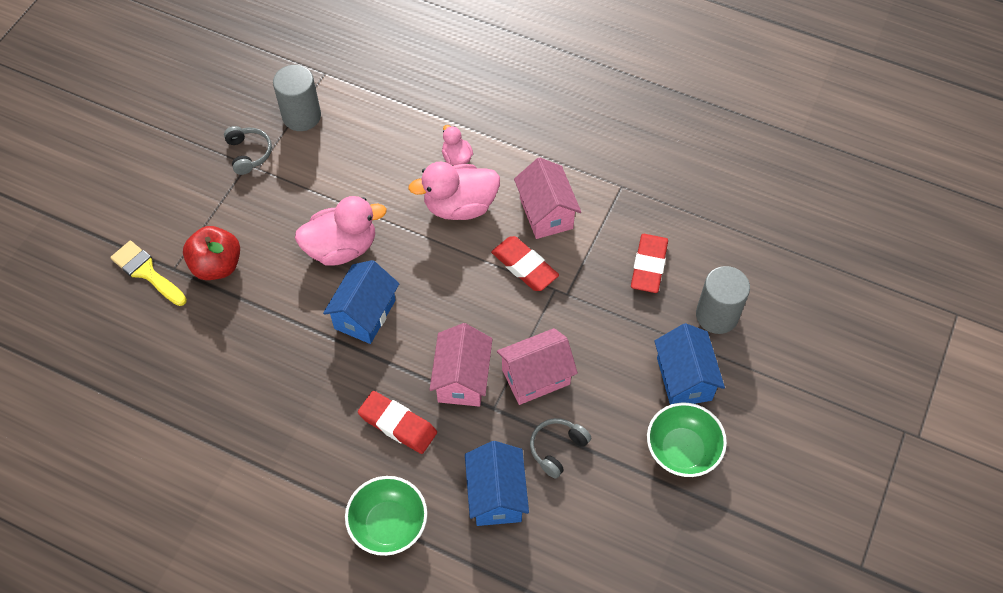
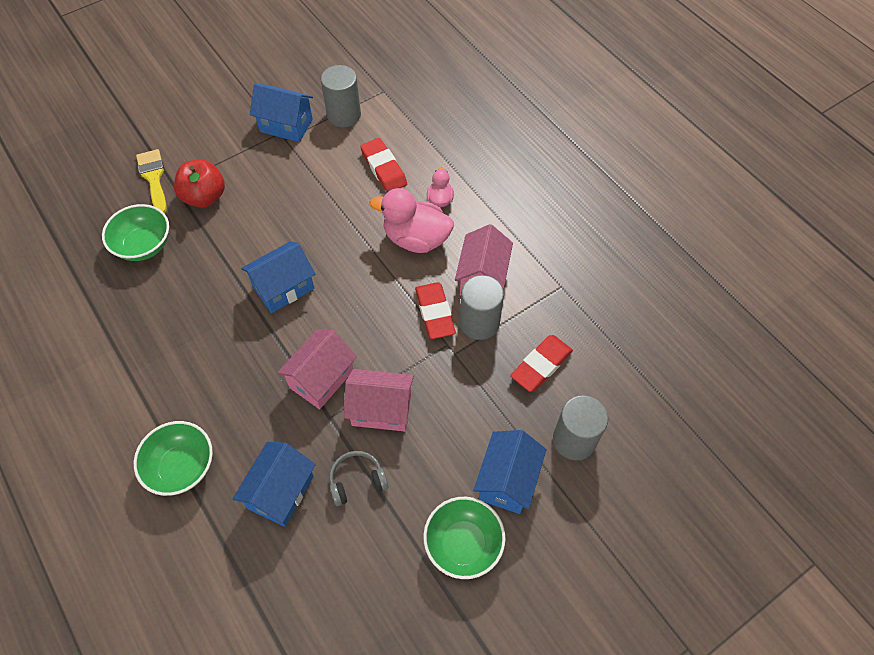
camera: 30 degrees right, 0 degrees up
(190, 344) = (144, 245): none -> green bowl
(249, 153) = (286, 125): grey headphones -> blue house
(342, 248) = (303, 227): pink duck -> none
(397, 424) = (246, 389): red eraser -> red eraser (383, 168)
(570, 255) = (479, 322): none -> grey cylinder

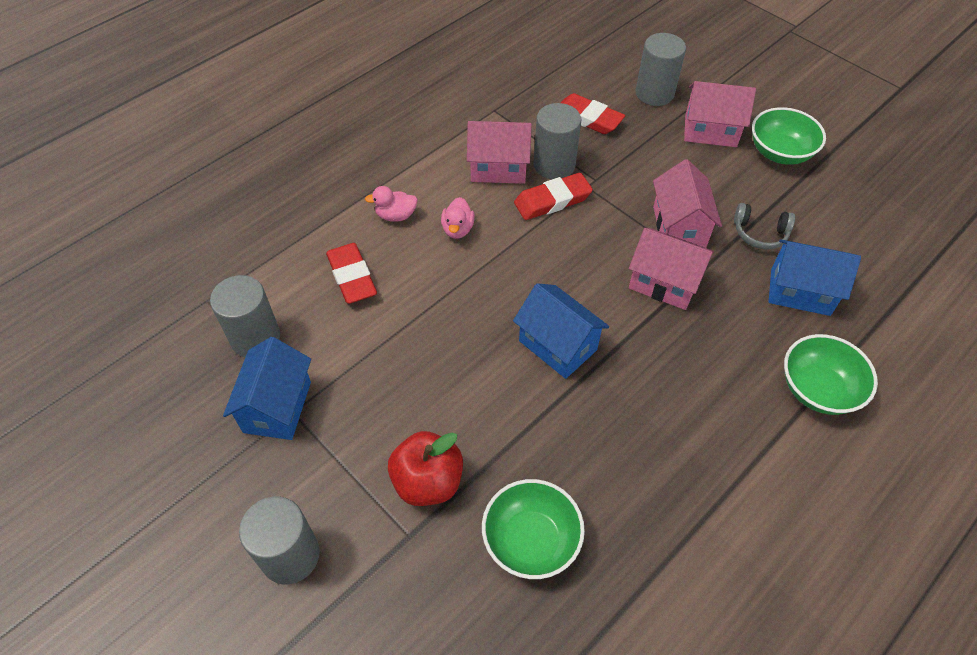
camera: 100 degrees left, 5 degrees down
(153, 178) = (399, 572): yellow brush -> none
(185, 129) = (290, 555): none -> grey cylinder
(357, 481) = (760, 233): grey headphones -> grey headphones turned 45 degrees counterclockwise
(383, 168) = (352, 277): red eraser -> red eraser turned 75 degrees counterclockwise
(416, 239) = (457, 229): pink duck -> pink duck, size x0.52
(507, 480) = (710, 131): blue house -> pink house

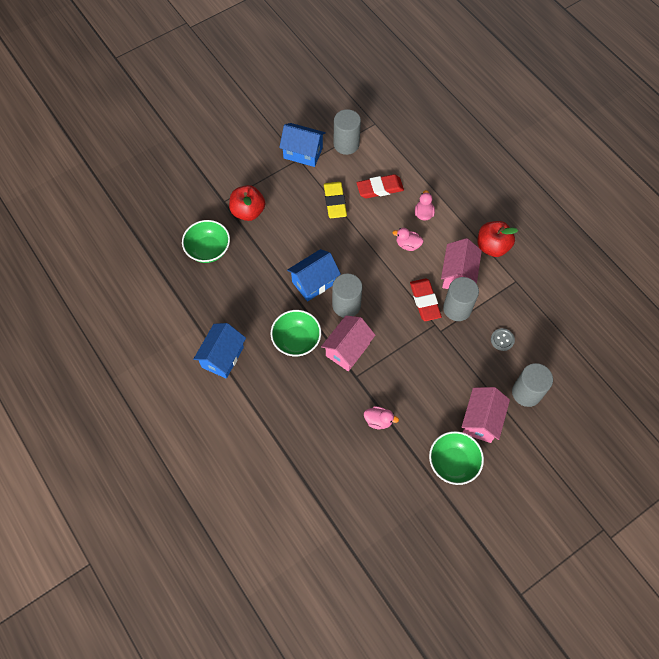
camera: 100 degrees right, 10 degrees up
(290, 555) = (226, 156): grey cylinder -> grey cylinder (346, 305)
(387, 338) = (335, 202): none -> yellow eraser
(442, 135) = (492, 246): none -> red apple
(588, 118) = (502, 340): red eraser -> grey button
(679, 227) = (391, 371): pink house -> none
(760, 233) = (378, 421): grey headphones -> pink duck
(800, 291) = (327, 428): blue house -> blue house (222, 357)
(818, 389) = (257, 411): green bowl -> green bowl (296, 340)

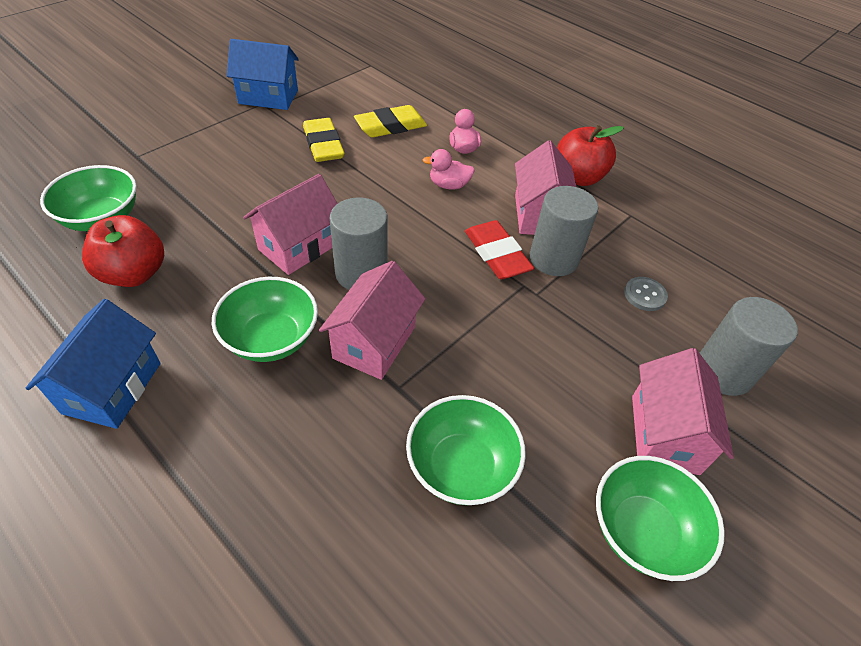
camera: 15 degrees left, 15 degrees down
(248, 211) = (179, 165): red apple -> red apple (134, 274)
(314, 282) = (299, 246): blue house -> pink house
(346, 144) = (332, 85): grey cylinder -> none
(378, 421) = (461, 466): pink duck -> green bowl
(380, 188) = (390, 126): red eraser -> yellow eraser

